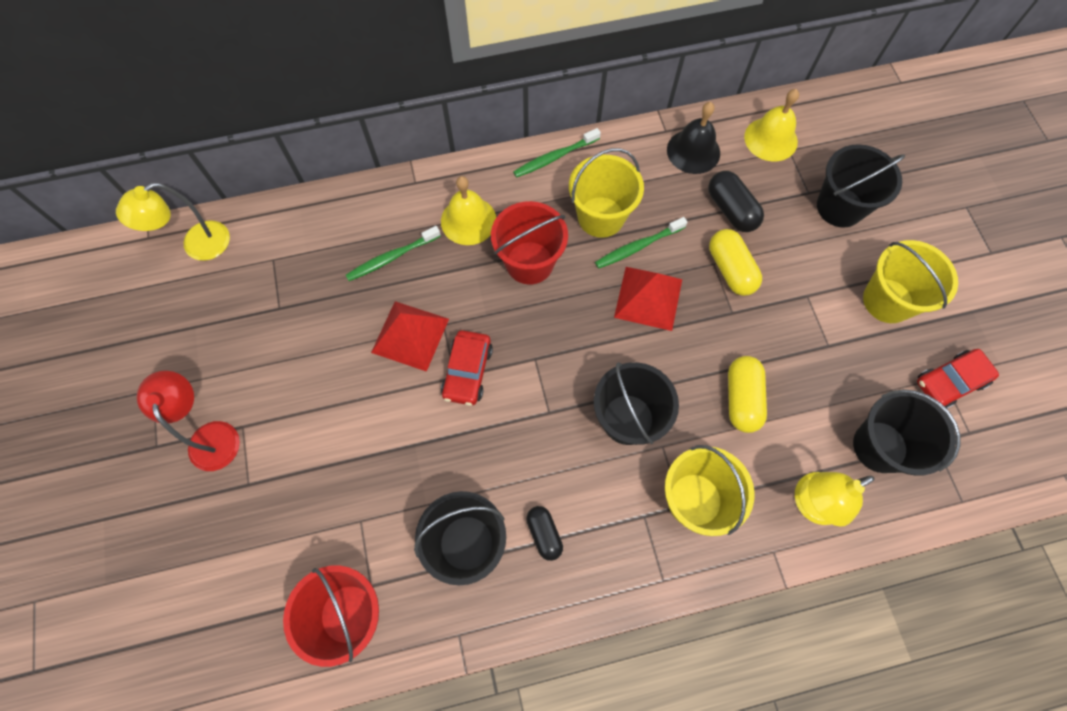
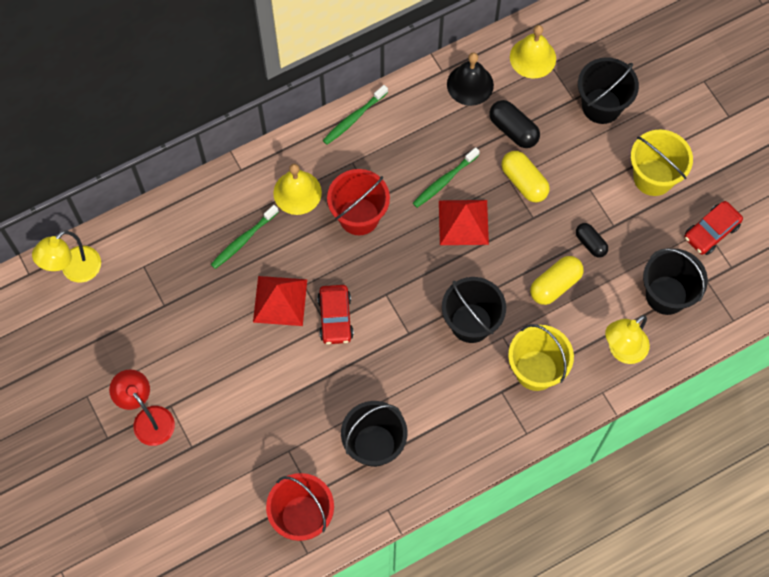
camera: 15 degrees left, 0 degrees up
(544, 534) = (430, 423): black capsule -> black capsule (590, 243)
(601, 217) = (407, 162): yellow bucket -> none
(741, 399) = (555, 285): yellow capsule -> yellow capsule turned 60 degrees clockwise

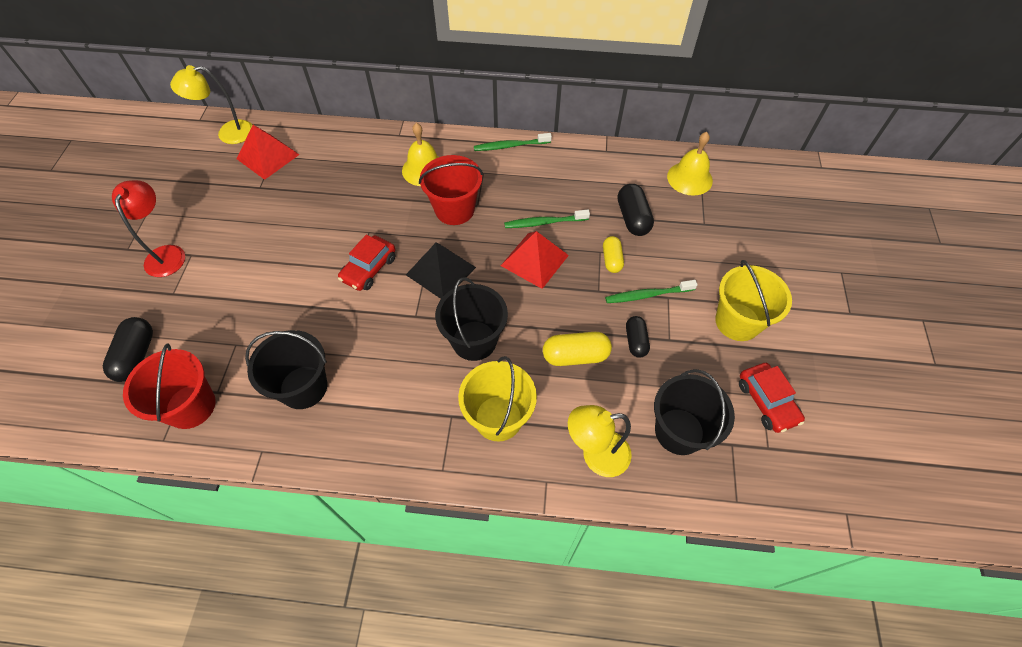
camera: 35 degrees right, 10 degrees down
(219, 512) = (137, 356): none -> black capsule
(243, 240) = (356, 178): green toothbrush -> green toothbrush (648, 295)
(280, 300) = (341, 232): red pyramid -> red pyramid (268, 156)
(396, 281) = (441, 271): none -> black pyramid
(470, 84) = (621, 170): black bell -> none
(524, 182) = (611, 260): yellow capsule -> yellow capsule, size x0.66
(601, 106) = (726, 241): black bucket -> none
(711, 232) = (767, 401): red car -> red car turned 105 degrees counterclockwise

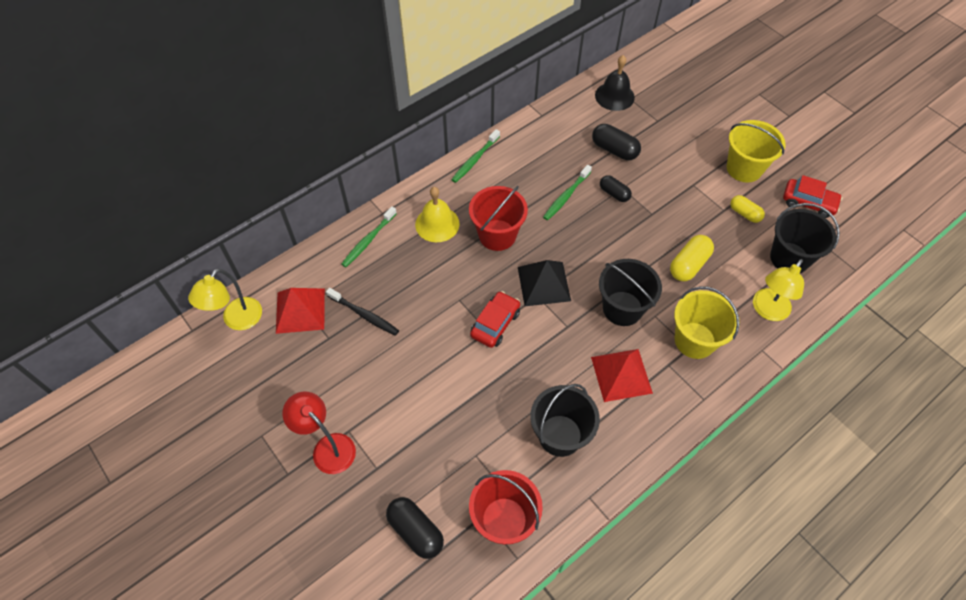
camera: 45 degrees left, 0 degrees up
(298, 190) = (364, 315): none -> black toothbrush
(369, 269) = (495, 323): red car -> red car turned 135 degrees counterclockwise
(534, 260) = (591, 226): red pyramid -> red pyramid (621, 375)
(611, 260) = (635, 187): yellow capsule -> yellow capsule (744, 214)
(635, 341) = (708, 227): black capsule -> black capsule (614, 193)
(648, 295) = (681, 192): green toothbrush -> green toothbrush (368, 240)
(689, 178) = (614, 96): yellow bell -> black bell

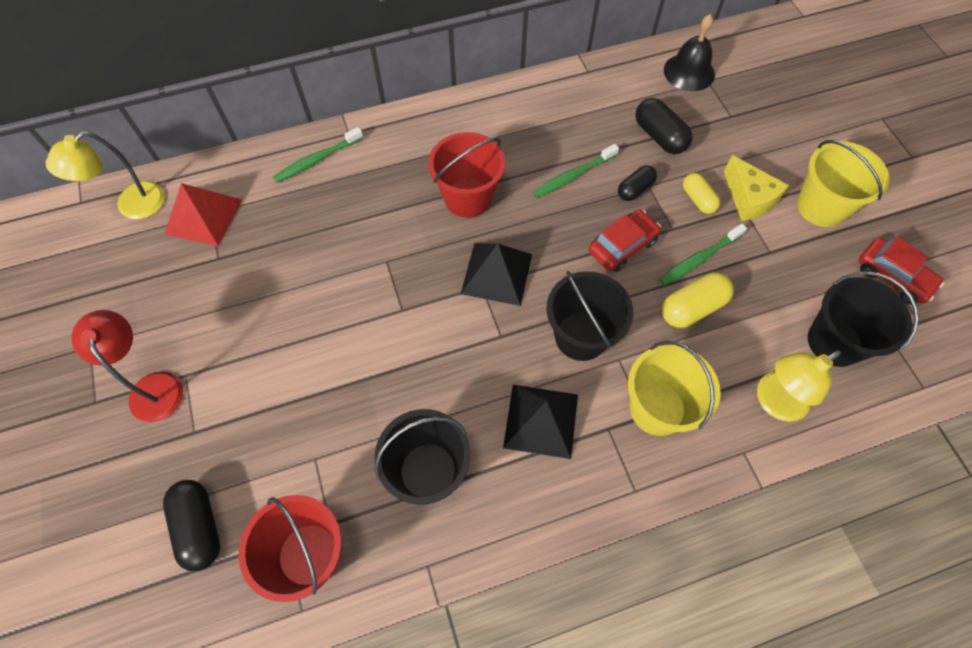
camera: 20 degrees right, 5 degrees up
(364, 315) = (270, 244): black toothbrush -> none
(437, 224) = (404, 163): yellow bell -> none
(475, 159) = (484, 101): green toothbrush -> green toothbrush (699, 258)
(495, 323) = (415, 304): red car -> red car (622, 246)
(614, 193) = (635, 189): black capsule -> black capsule turned 75 degrees clockwise
(621, 375) = (541, 420): red pyramid -> black pyramid
(694, 177) = (748, 199): none -> yellow cheese
(744, 214) = (797, 265): yellow capsule -> yellow capsule (698, 199)

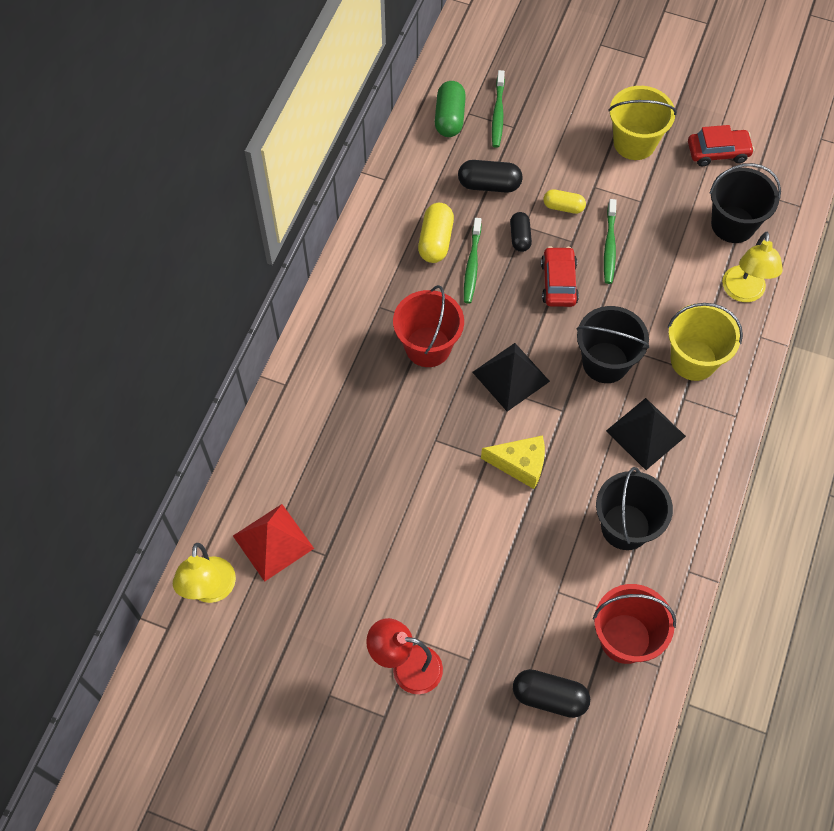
camera: 50 degrees left, 0 degrees up
(317, 159) = (292, 424): green toothbrush -> green toothbrush (498, 113)
(689, 72) = (449, 118): black bell -> green capsule
(692, 308) = (641, 281): yellow capsule -> yellow capsule (435, 241)
(748, 199) = (590, 177): yellow cheese -> yellow cheese (520, 464)

